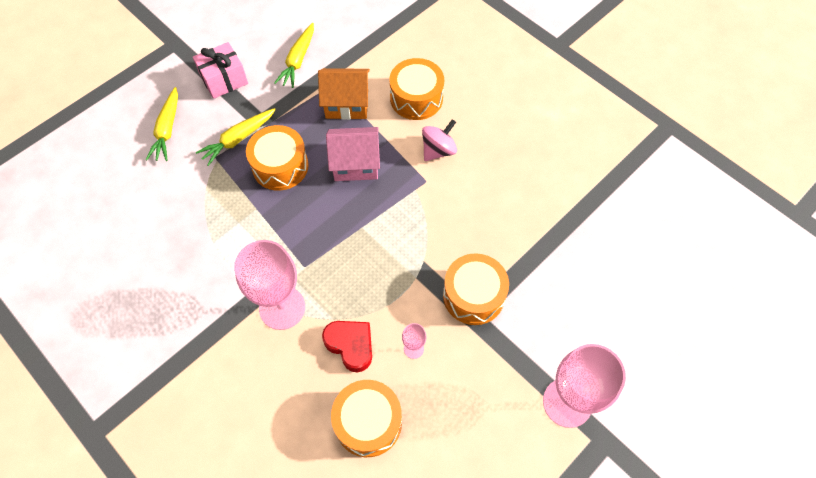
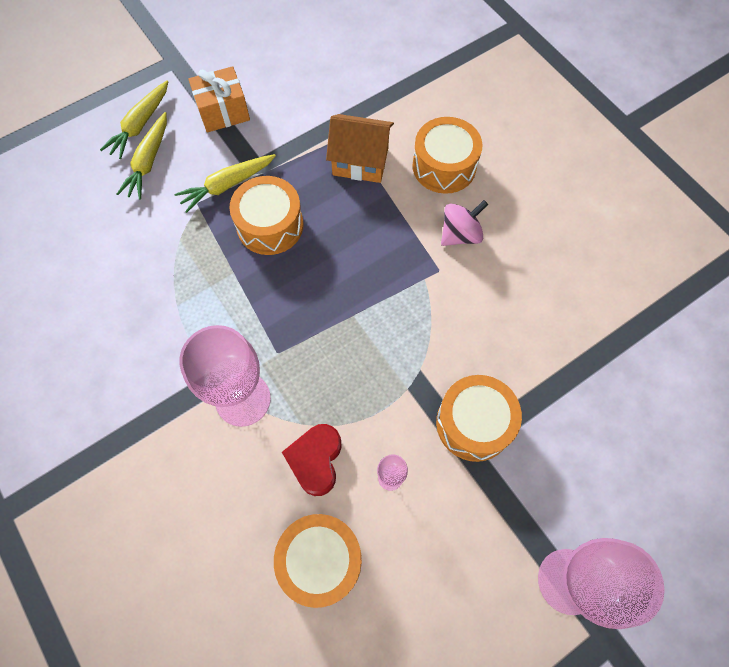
camera: 10 degrees right, 5 degrees up
(224, 80) = (223, 112): pink gift -> orange gift
(298, 60) = (312, 100): yellow carrot -> yellow carrot (140, 125)
(350, 345) = (315, 460): red heart -> red heart turned 135 degrees counterclockwise
(355, 164) = (358, 236): pink house -> none

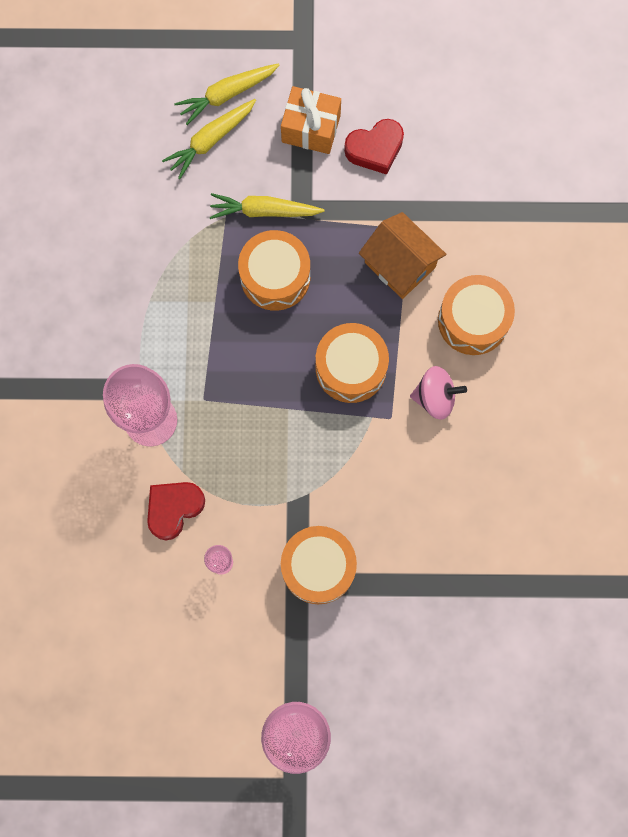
camera: 35 degrees right, 10 degrees up
(282, 98) = (375, 149): none -> red heart
(320, 560) = (126, 586): orange drum -> orange drum (351, 368)

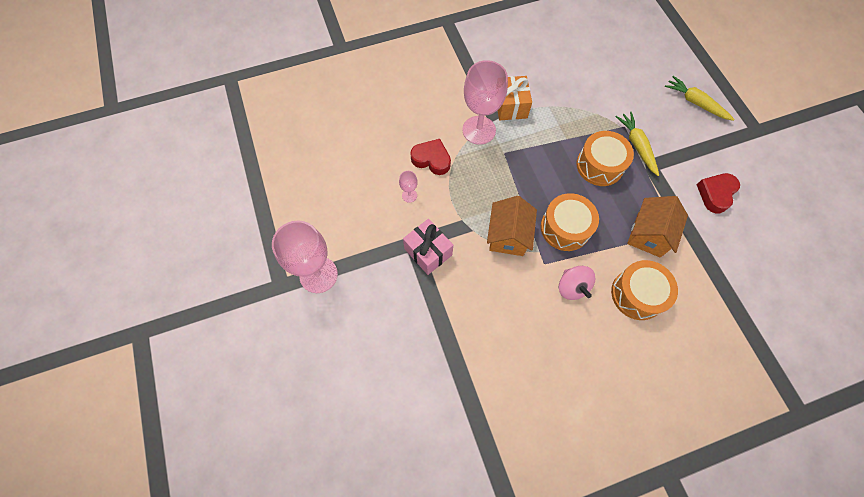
camera: 70 degrees right, 10 degrees down
(210, 140) = (662, 104): yellow carrot -> none
(311, 128) = (704, 153): orange gift -> orange gift (510, 106)
(318, 567) = (428, 252): orange drum -> pink gift
(334, 449) = (508, 236): none -> orange house
(375, 149) = (715, 194): red heart -> red heart turned 75 degrees clockwise

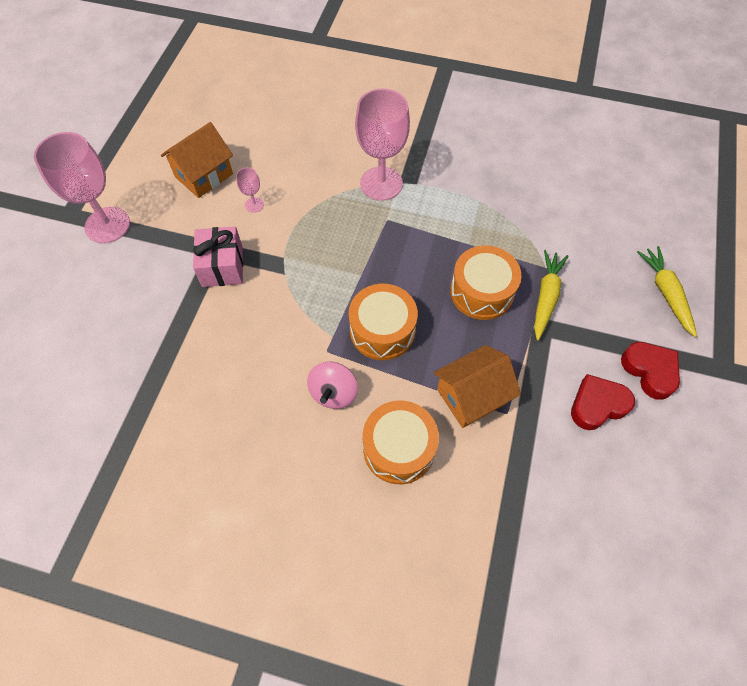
camera: 35 degrees right, 5 degrees down
(431, 159) = (307, 184): red heart -> red heart (650, 371)
(508, 236) = (315, 301): orange house -> orange house (204, 175)
(510, 106) = (437, 179): orange gift -> none

